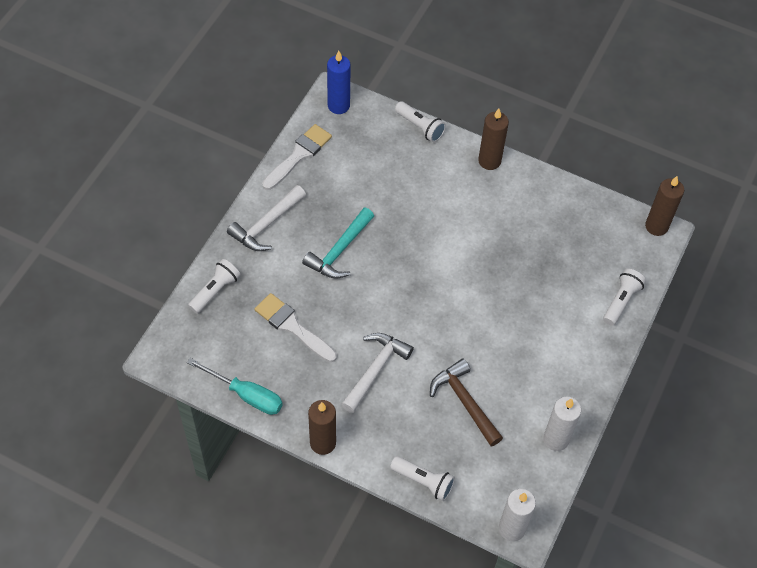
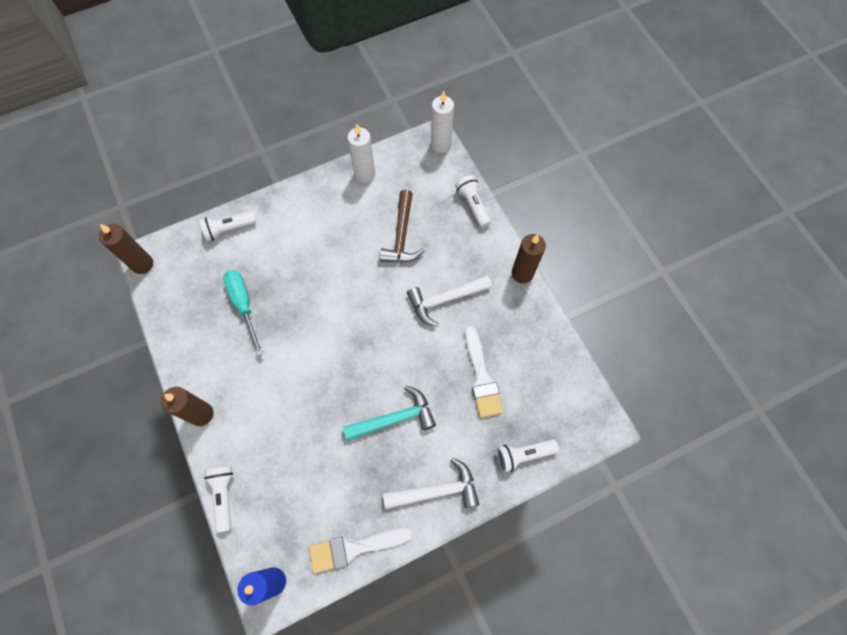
camera: 140 degrees left, 10 degrees up
(246, 395) = (554, 346): turquoise screwdriver -> turquoise screwdriver (244, 305)

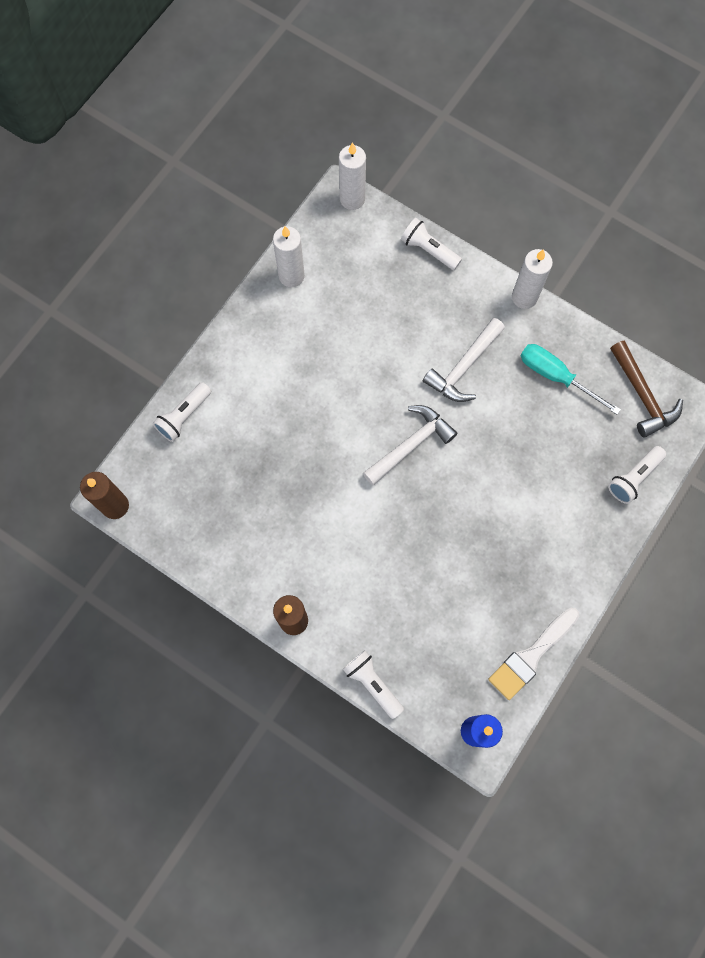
camera: 30 degrees left, 5 degrees up
(244, 305) = (259, 487): turquoise screwdriver -> turquoise screwdriver (556, 376)
(394, 418) = (490, 513): turquoise hammer -> none
(401, 235) = (376, 323): brown hammer -> brown hammer (642, 395)
(437, 490) = (574, 558): white hammer -> white hammer (410, 445)
(481, 377) = (549, 425): white brush -> none
(522, 273) = (524, 297): brown candle -> white candle

